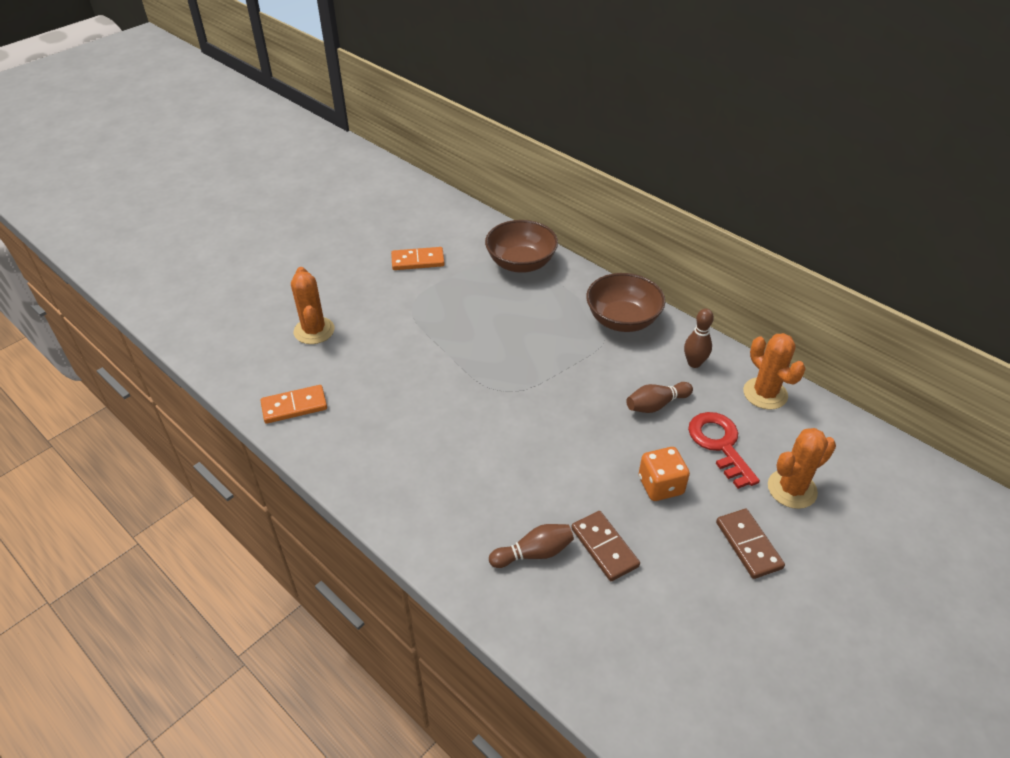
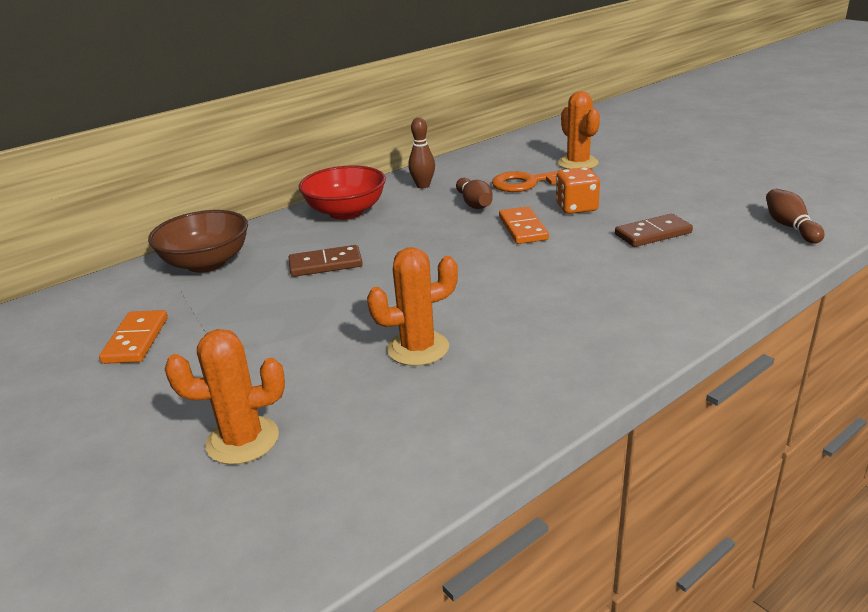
camera: 80 degrees left, 15 degrees down
(294, 406) = (421, 451): orange domino -> orange domino (522, 228)
(534, 553) = (668, 266): brown bowling pin -> brown bowling pin (790, 227)
(622, 320) = (346, 212): brown bowl -> red bowl
(719, 444) = (528, 183): red key -> orange key
(748, 545) = (637, 181): brown domino -> brown domino (325, 264)
(765, 393) = (470, 163): orange cactus -> orange cactus (418, 348)

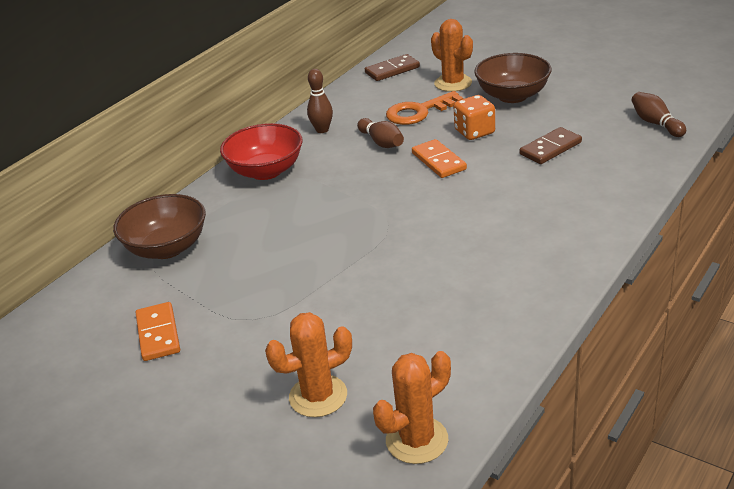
camera: 15 degrees left, 5 degrees up
(325, 264) = (282, 228): brown domino -> brown domino (392, 70)
(418, 348) = (412, 291): orange cactus -> orange cactus (417, 440)
(635, 181) = (512, 96): none -> brown bowl

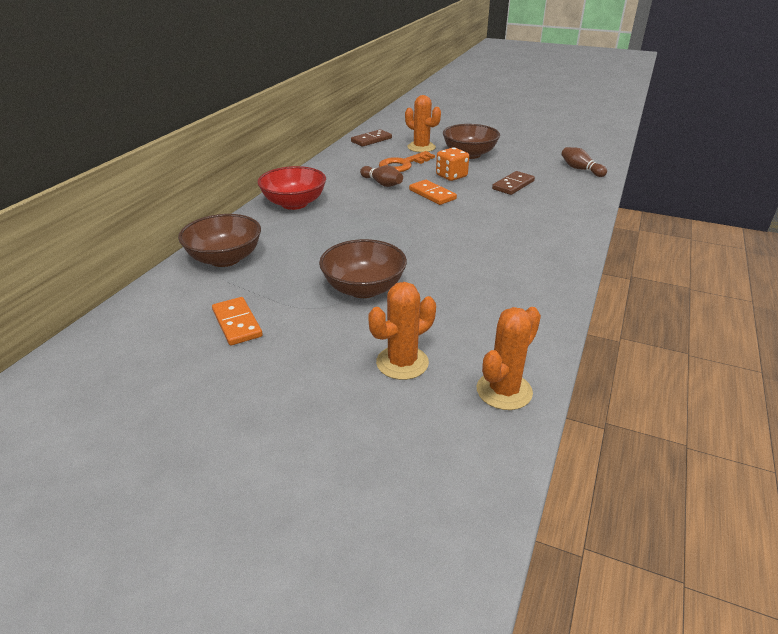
camera: 15 degrees left, 0 degrees up
(308, 297) = (363, 288): none -> brown bowl
(322, 130) = (331, 176): brown bowling pin -> none

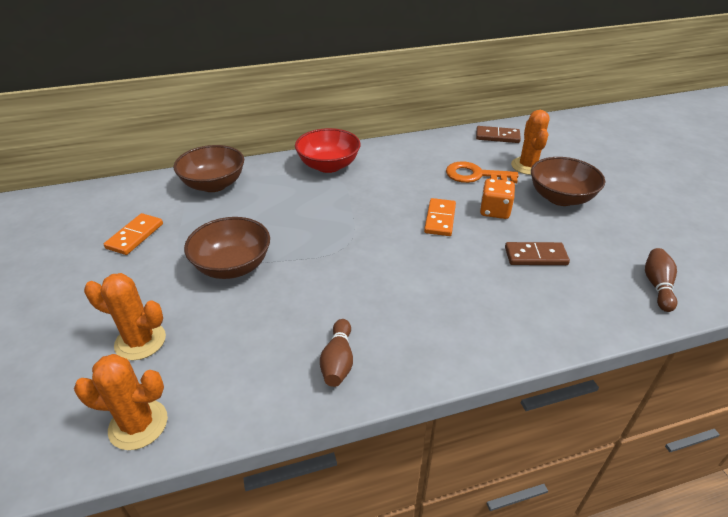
camera: 50 degrees right, 5 degrees up
(382, 183) = (421, 184): brown bowling pin -> brown bowling pin (338, 361)

